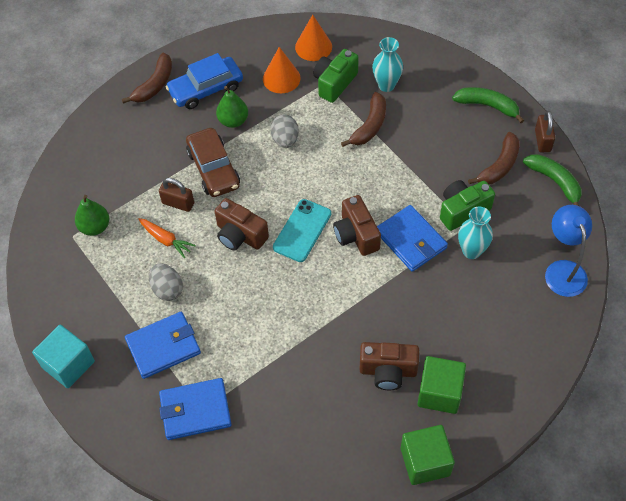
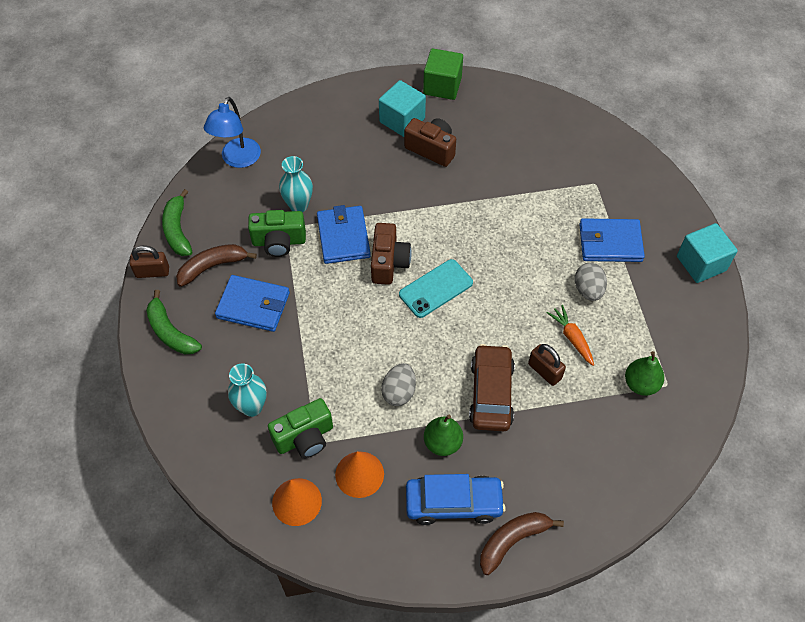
camera: 155 degrees left, 0 degrees up
(195, 410) = (601, 185): blue wallet -> blue wallet (253, 305)
(240, 235) = (497, 310): brown camera -> none
(370, 126) = (302, 366): brown banana -> none
(439, 392) = (402, 120): green cube -> turquoise cube
(542, 140) = (152, 272): brown padlock -> brown padlock turned 60 degrees clockwise

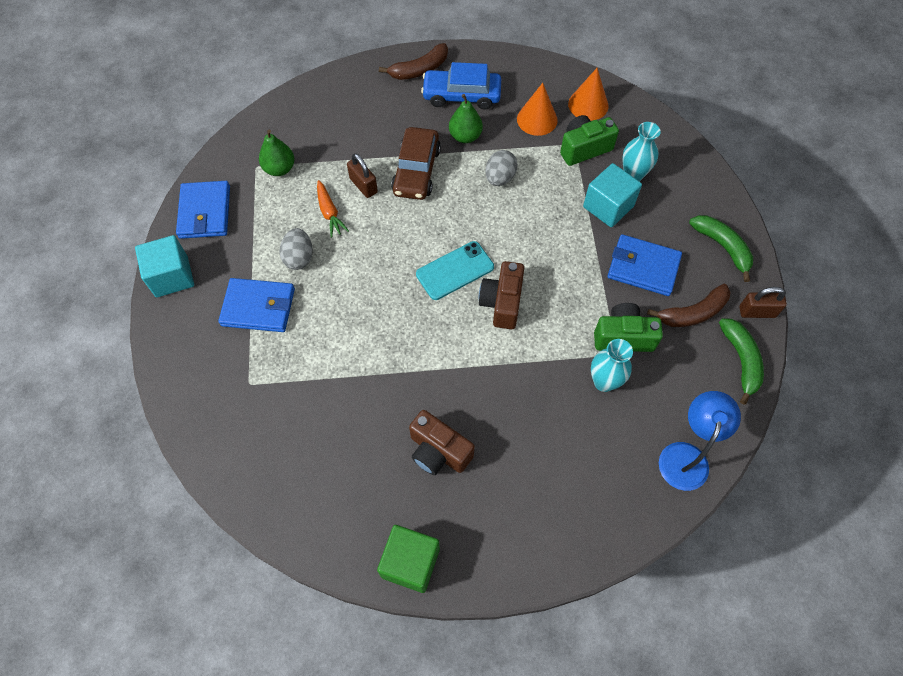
camera: 175 degrees left, 5 degrees up
(343, 237) = (551, 337): blue wallet -> blue wallet (205, 212)
(402, 120) = (472, 503): turquoise cube -> turquoise cube (608, 206)

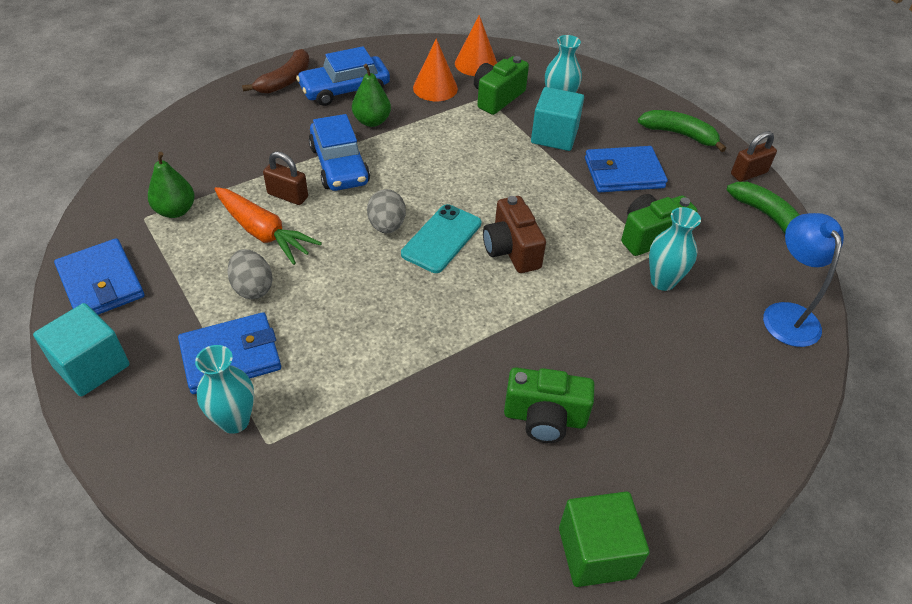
camera: 30 degrees left, 15 degrees down
(237, 357) = (234, 421): none -> turquoise vase
(329, 213) = (263, 233): orange carrot -> orange carrot, size x1.58
(416, 171) = (339, 165): brown car -> blue car
(438, 451) = (544, 418): brown camera -> green camera
(500, 178) = (432, 145): grey egg -> grey egg (387, 226)
(693, 313) = (696, 194): brown banana -> none

